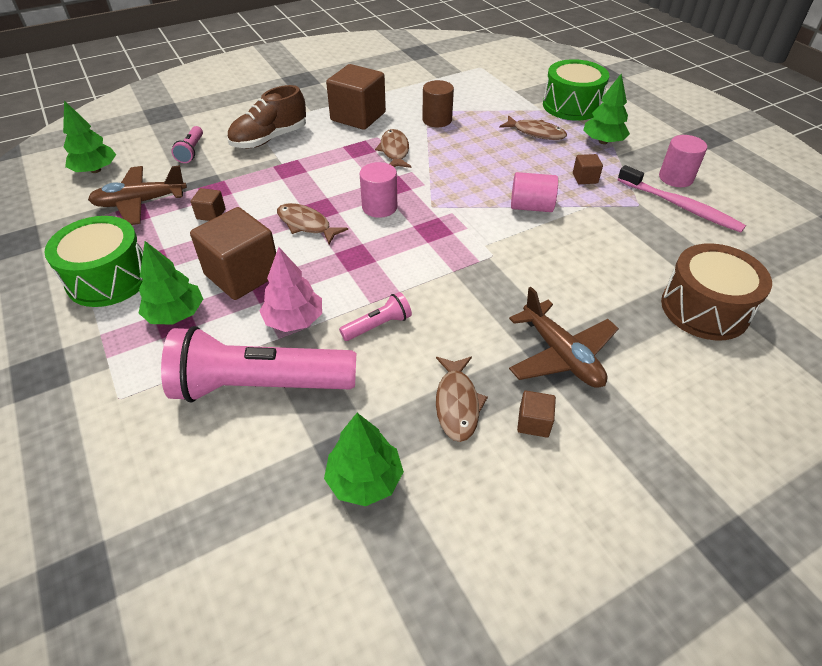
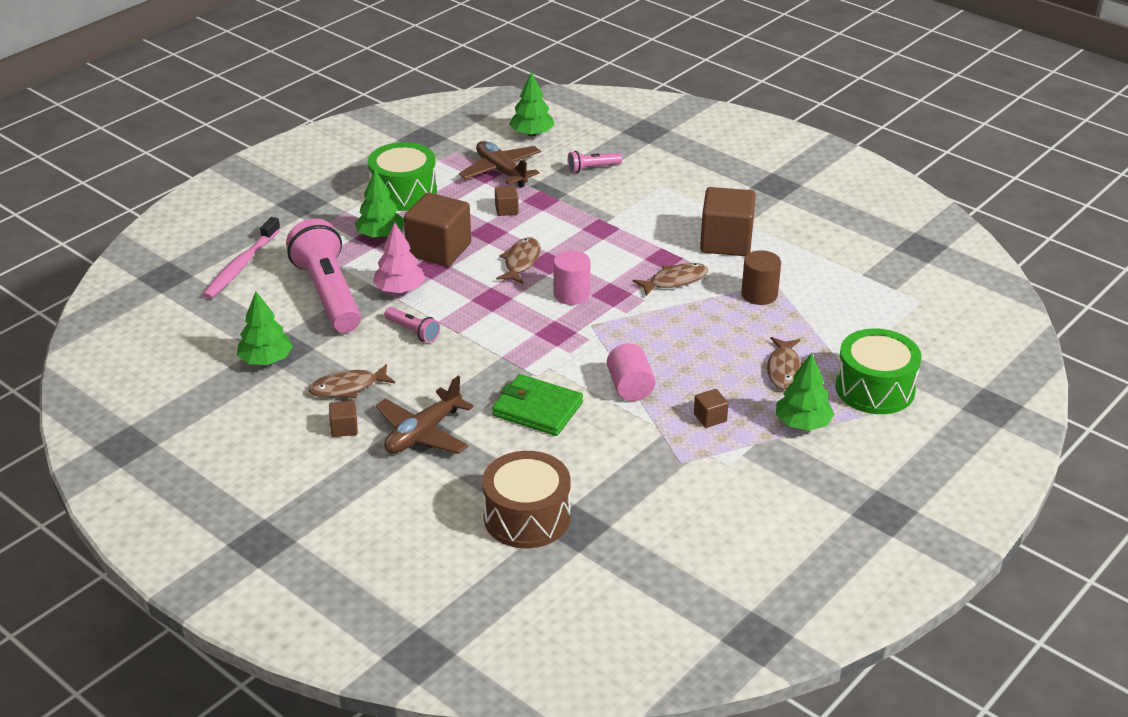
camera: 70 degrees right, 10 degrees down
(269, 139) = (643, 202): brown shoe -> none
(545, 266) = (537, 409): none -> green wallet
(675, 178) = (758, 488): pink cylinder -> none
(680, 206) = (699, 494): pink toothbrush -> pink toothbrush (241, 265)

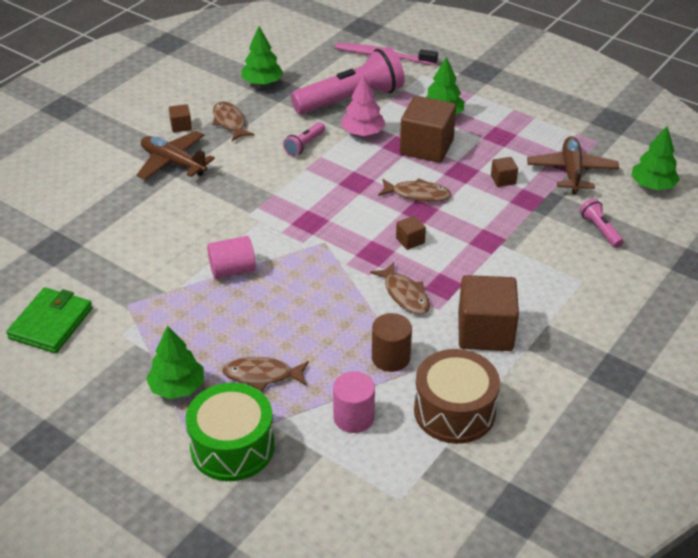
camera: 85 degrees right, 5 degrees up
(404, 192) = (514, 120): green drum -> none
(501, 171) = (571, 171): brown plane -> brown plane turned 45 degrees counterclockwise
(527, 517) = (70, 221): brown drum -> brown drum (454, 411)
(537, 409) = (202, 218): green wallet -> green wallet (51, 323)
(571, 294) = (370, 228): pink cylinder -> pink cylinder (353, 417)
(710, 418) = (188, 322): brown cube -> brown cube (410, 241)

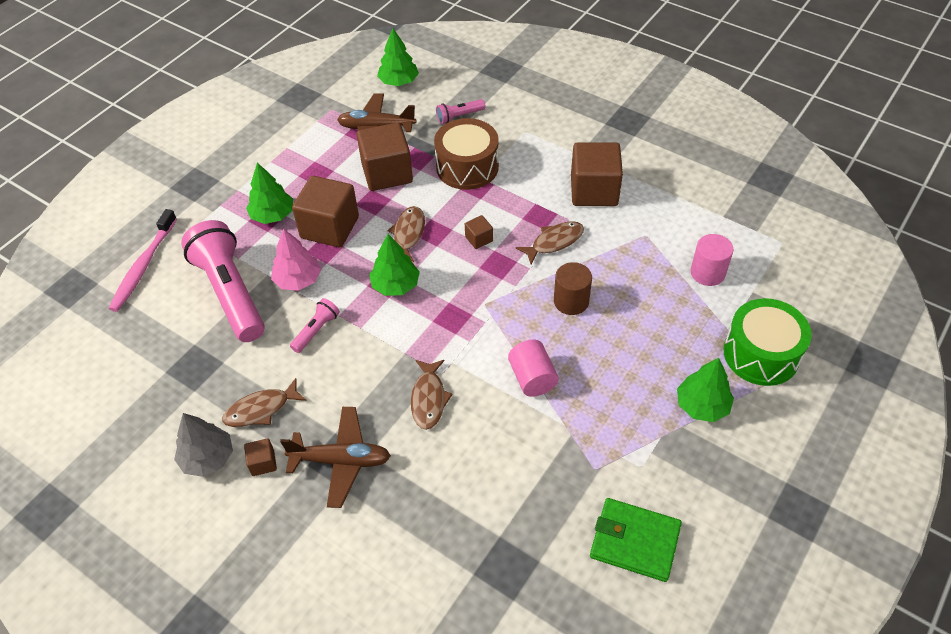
camera: 90 degrees left, 10 degrees up
(173, 163) = (341, 461): brown plane -> brown plane turned 120 degrees counterclockwise
(192, 101) = (208, 458): none -> grey tree
(262, 83) = (178, 383): green tree -> green tree (395, 285)
(262, 375) = (673, 340): brown fish -> brown fish (429, 399)
(304, 145) = (316, 331): pink flashlight -> pink flashlight turned 90 degrees counterclockwise
(390, 358) = (634, 250): brown cylinder -> brown cylinder (571, 301)
(454, 411) = (686, 211): brown drum -> brown drum (467, 167)
(503, 180) = (387, 173): brown cube -> brown cube, size x2.24

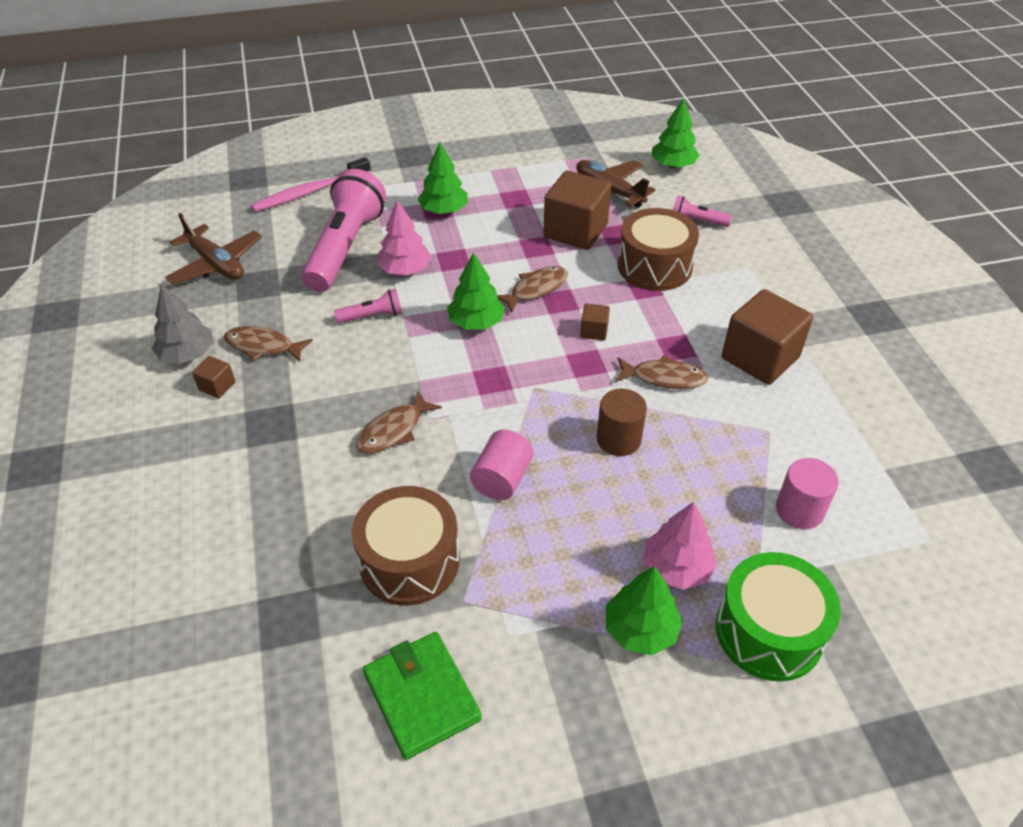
camera: 40 degrees right, 5 degrees down
(329, 227) = (477, 245): brown cube -> none
(341, 461) = (271, 427): brown plane -> brown plane (216, 264)
(537, 472) = (409, 561): none -> brown drum
(683, 355) = (676, 568): none -> pink tree

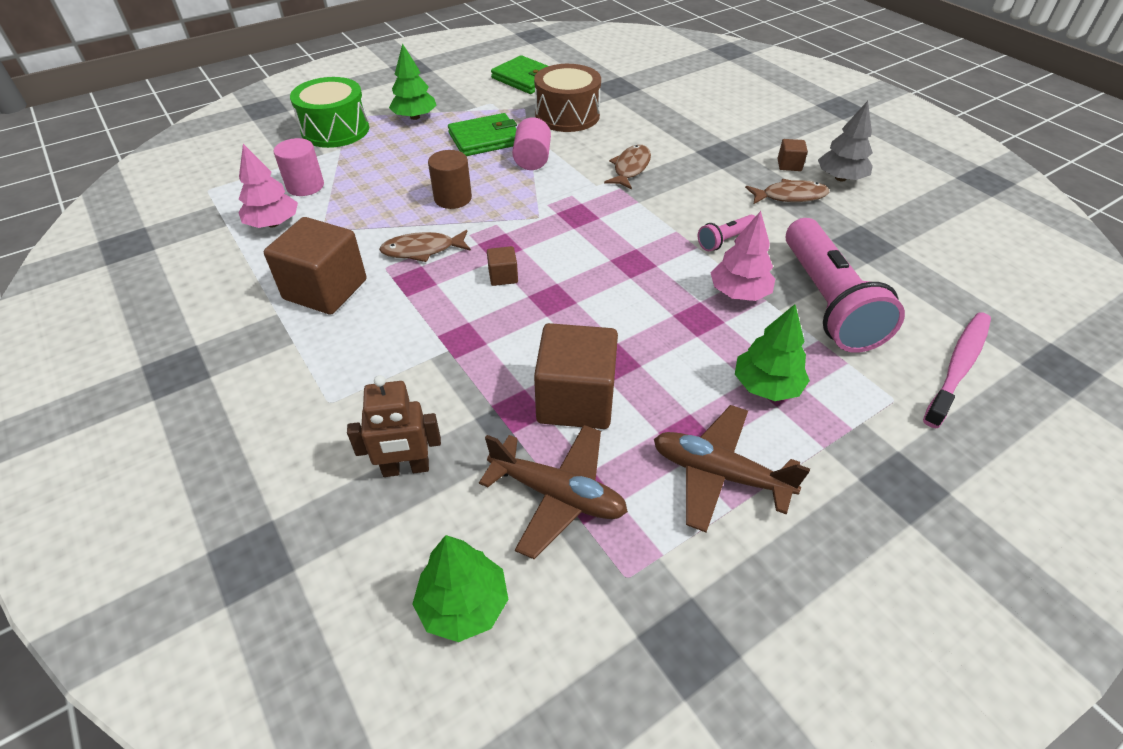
camera: 160 degrees right, 0 degrees up
(216, 264) = (928, 251): brown plane -> brown plane (719, 474)
(476, 322) = (624, 257): green tree -> none
(536, 289) = (584, 306): brown fish -> none
(548, 540) = (485, 139): none -> green wallet
(654, 266) = (455, 371): brown drum -> none
(676, 568) = (396, 143): pink tree -> pink tree (273, 223)
(697, 221) = (406, 468): pink flashlight -> brown robot

